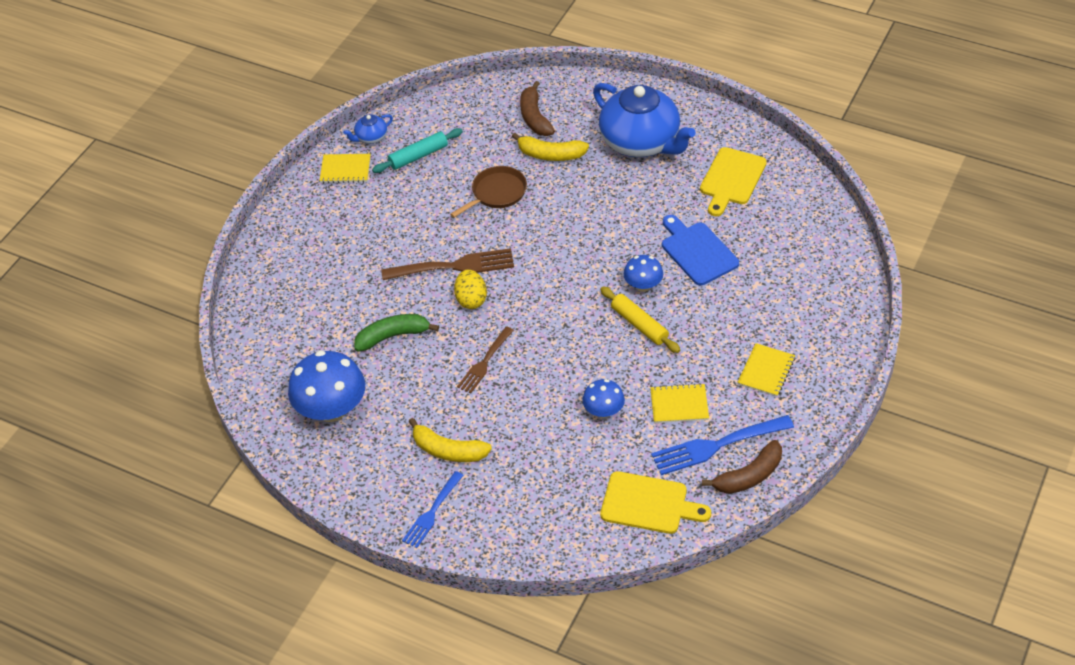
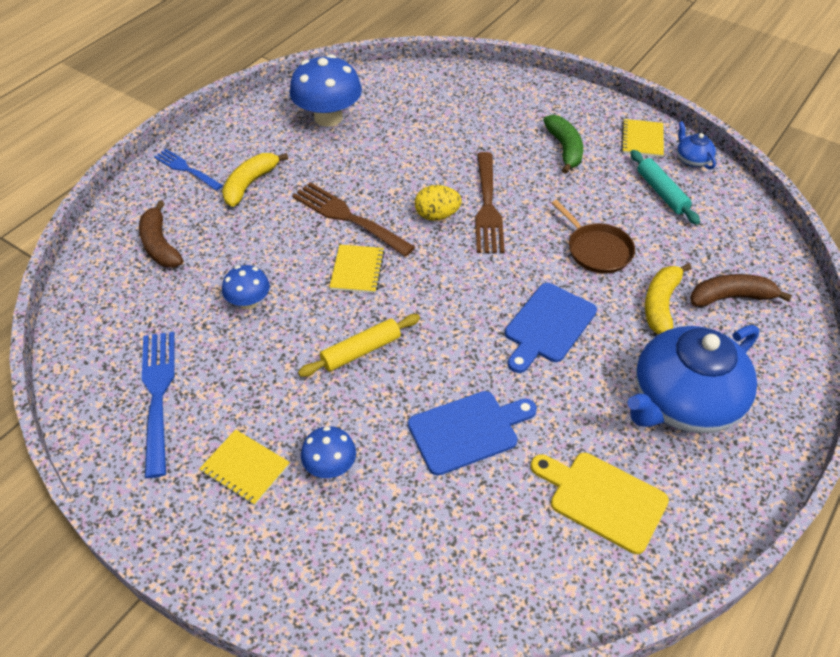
camera: 95 degrees right, 0 degrees up
(393, 336) = (403, 158): green banana -> green banana (564, 149)
(485, 362) = (348, 218): brown fork -> brown fork, size x1.57
(587, 216) = (548, 326): none -> blue cutting board
(643, 285) = (422, 364): blue mushroom -> blue mushroom (330, 466)
(648, 504) = (113, 321): yellow cutting board -> none
(679, 405) = (230, 369): yellow notebook -> yellow notebook (357, 270)
(749, 476) = (102, 418): brown banana -> brown banana (160, 245)

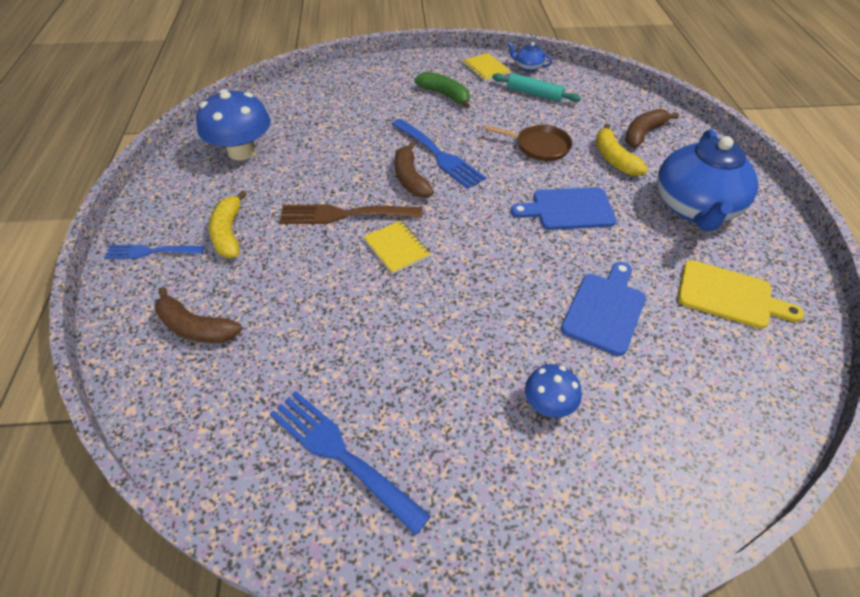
camera: 40 degrees left, 0 degrees up
(245, 468) = (488, 457): yellow notebook -> none
(249, 302) = (335, 324): blue mushroom -> none
(361, 351) = (469, 304): yellow rolling pin -> none
(437, 215) = (410, 178): yellow egg -> brown banana
(487, 206) = (438, 155): brown fork -> blue fork
(548, 326) = (568, 209): blue cutting board -> blue cutting board turned 90 degrees clockwise
(603, 499) = (729, 295): yellow cutting board -> yellow cutting board turned 150 degrees counterclockwise

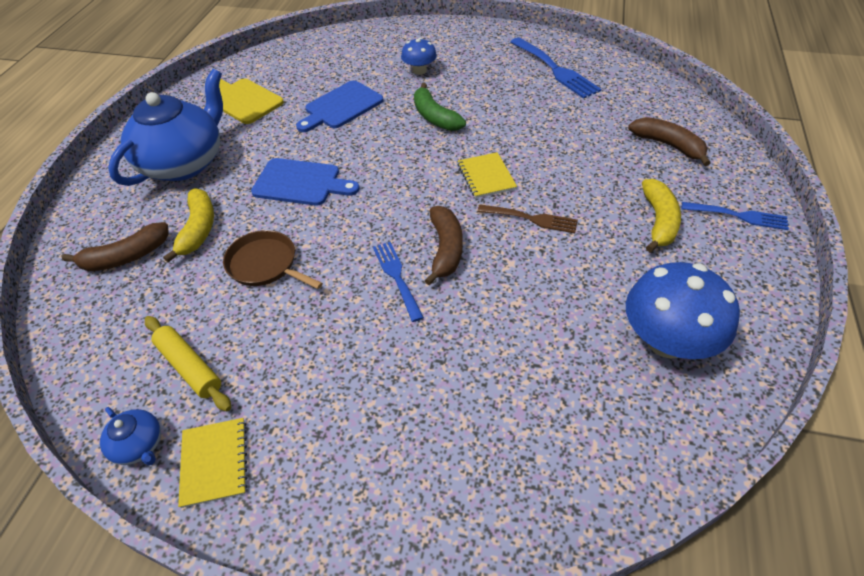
camera: 160 degrees left, 0 degrees up
(345, 214) = (531, 219): brown fork -> brown fork, size x0.64
(438, 155) = (397, 277): blue fork -> blue fork, size x0.64
(445, 95) = (328, 399): green banana -> green banana (434, 117)
(534, 94) = (189, 367): turquoise rolling pin -> yellow rolling pin

